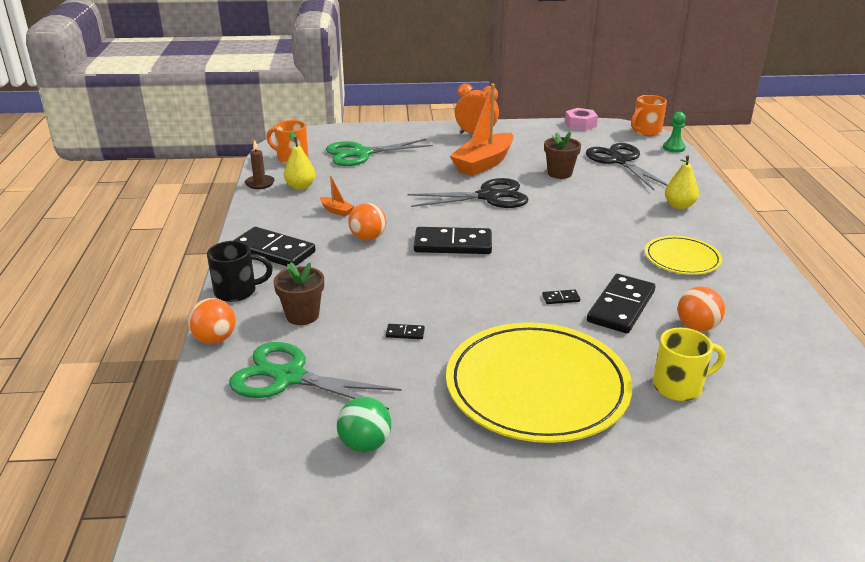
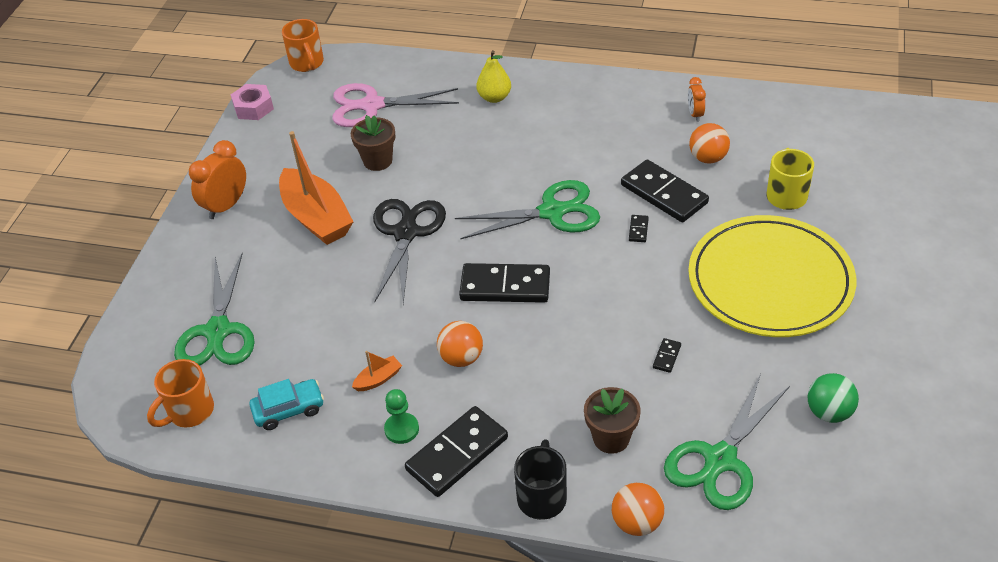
camera: 70 degrees left, 15 degrees up
(260, 183) = (254, 456): brown candle -> none
(300, 186) = (289, 410): yellow pear -> turquoise car
(453, 244) = (505, 286): black domino -> black domino turned 75 degrees clockwise
(554, 252) = (552, 212): none -> green scissors
(620, 161) = (372, 106): black scissors -> pink scissors
(673, 148) = (361, 57): green pawn -> green pawn (401, 429)
(682, 258) = (595, 129): yellow plate -> none
(760, 311) = (695, 114): none -> orange clock

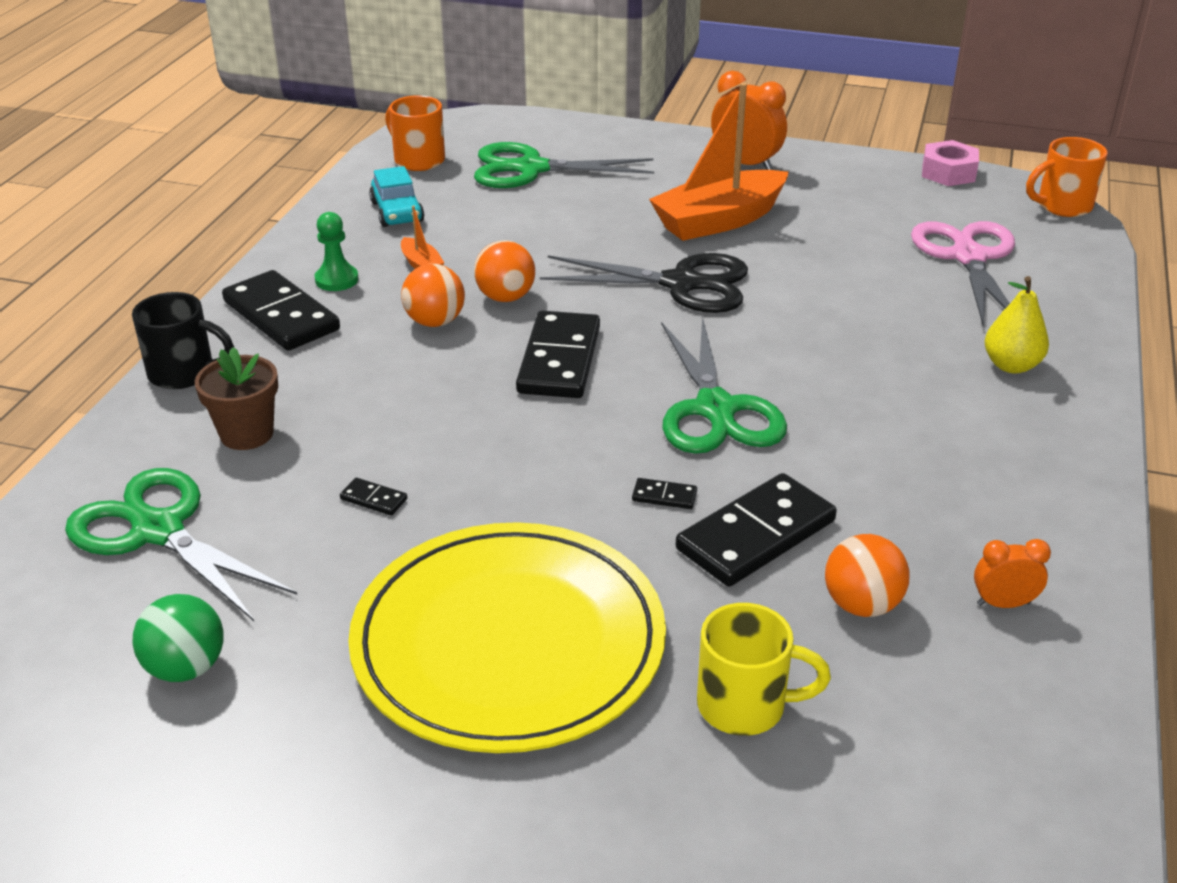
camera: 90 degrees right, 10 degrees down
(377, 161) = (838, 262): brown flower pot -> none
(637, 522) = (101, 444): orange ball -> orange ball (505, 297)

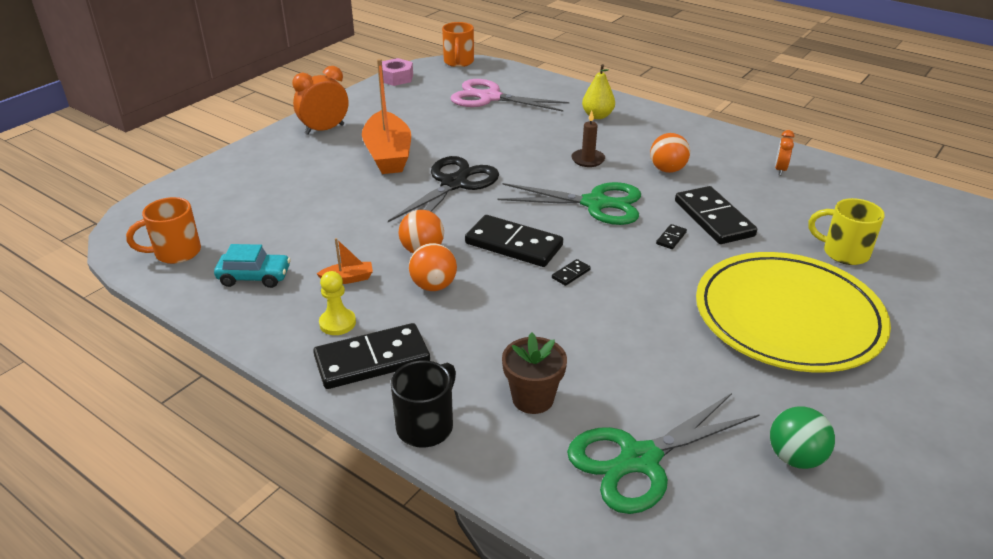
camera: 70 degrees left, 0 degrees up
(336, 280) = (337, 323): green pawn -> yellow pawn
(374, 499) = (637, 347): black domino -> black domino (571, 274)
(530, 169) = (247, 206): green scissors -> none
(745, 706) = (843, 253): yellow mug -> yellow mug turned 90 degrees counterclockwise
(847, 380) = (588, 160): none -> brown candle
(861, 605) = (775, 204): orange ball -> orange ball (667, 170)

